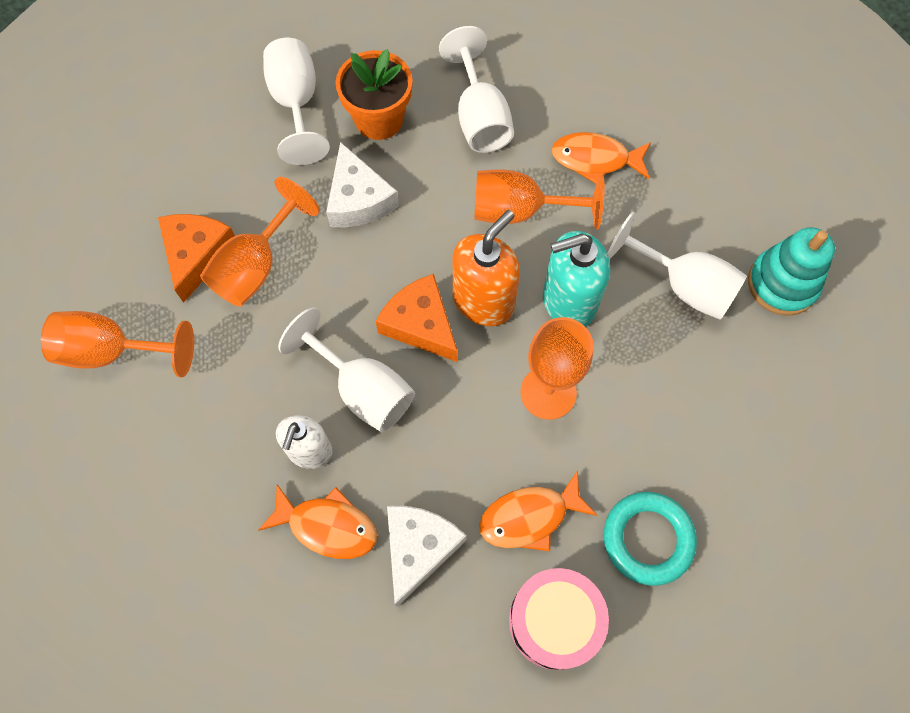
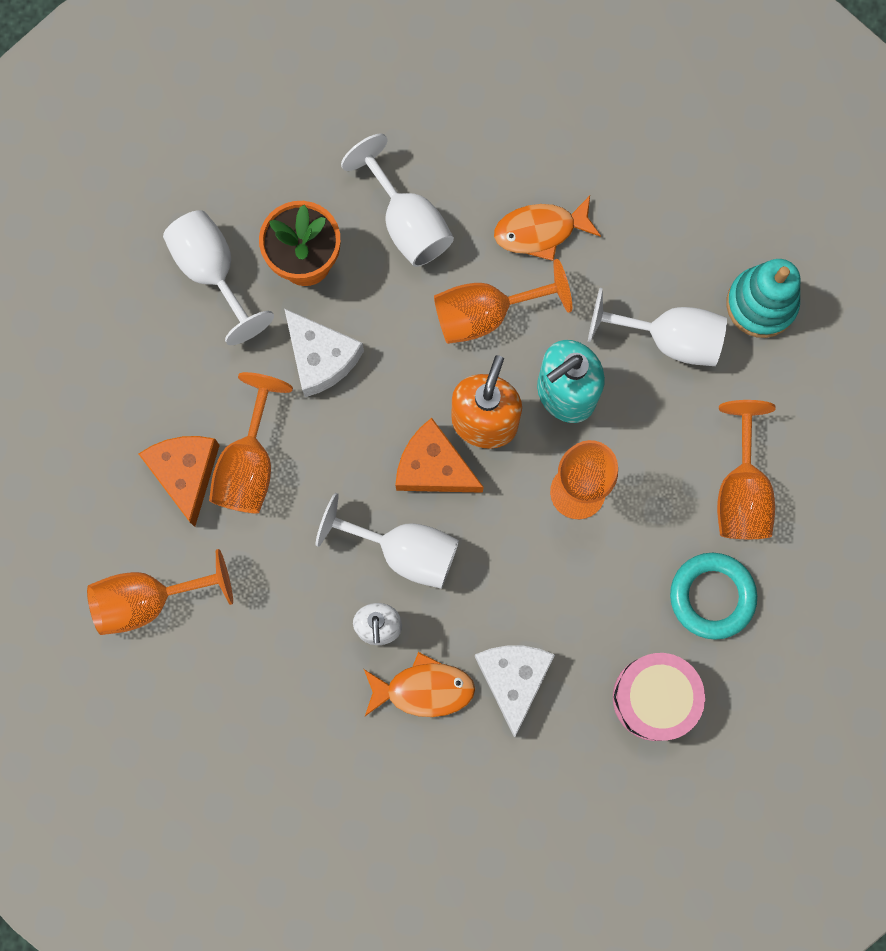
camera: 20 degrees left, 10 degrees up
(529, 517) = (601, 615): orange fish -> none
(709, 447) = (740, 492): none -> orange goblet

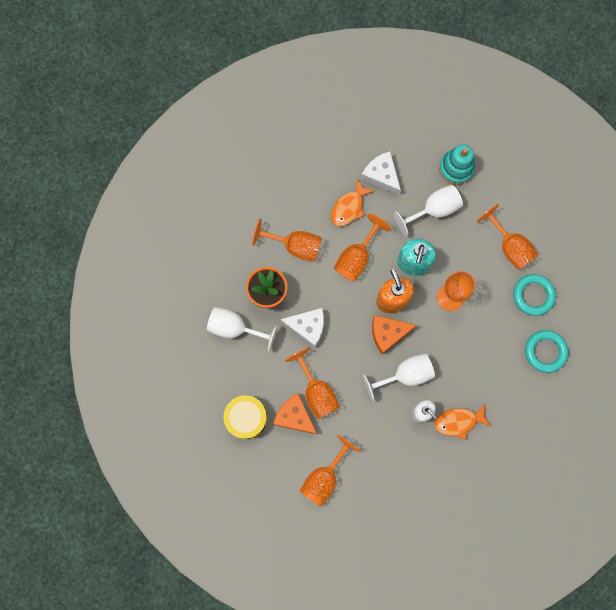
camera: 40 degrees left, 0 degrees up
(114, 417) = (246, 418): none -> yellow drum
(407, 223) = (295, 246): white goblet -> orange goblet
(423, 689) = (458, 421): orange fish -> orange fish turned 150 degrees counterclockwise
(513, 679) = (488, 389): white cheese -> white cheese (381, 175)
(654, 698) = (545, 351): pink drum -> turquoise ring

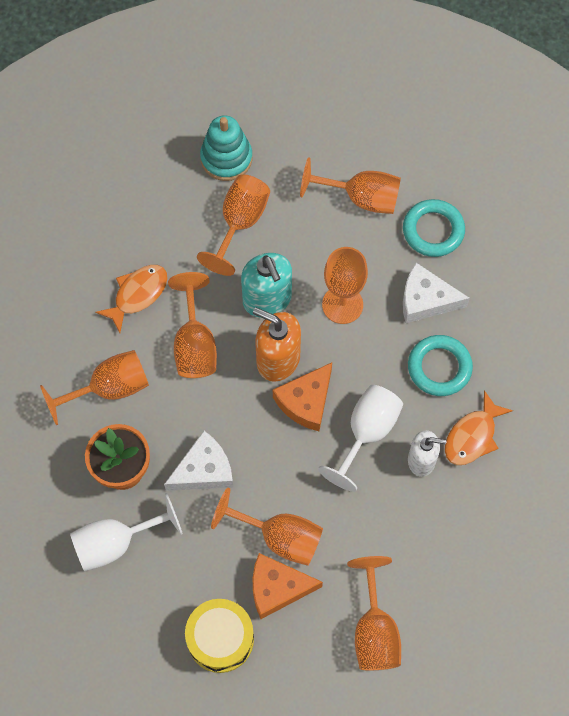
camera: 40 degrees left, 10 degrees down
(349, 207) = (137, 295): orange fish -> orange fish turned 135 degrees counterclockwise
(381, 175) = (145, 230): white cheese -> white cheese (425, 300)
(433, 210) = (240, 223): white goblet -> orange goblet
(545, 351) = (499, 281): turquoise ring -> turquoise ring (439, 367)

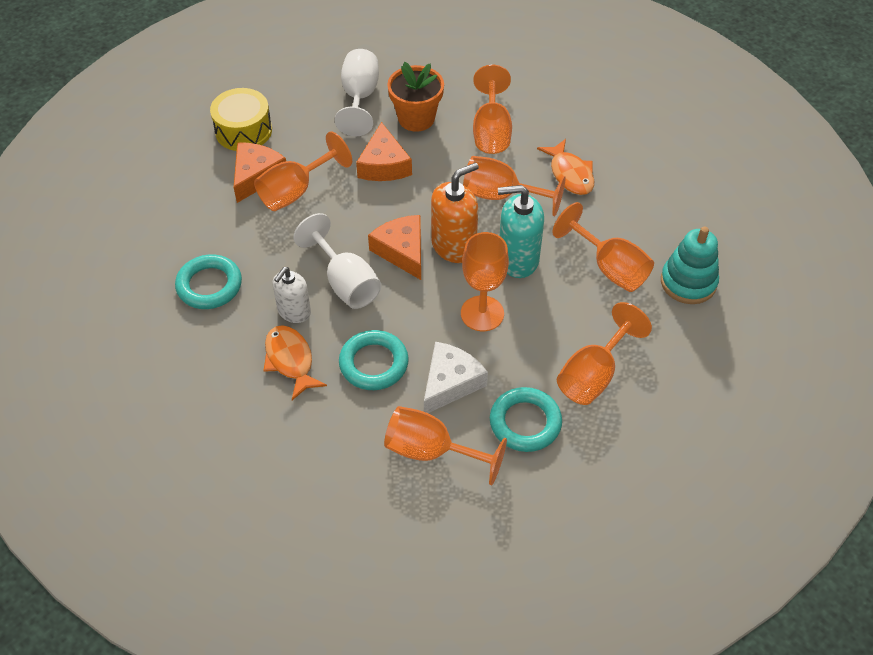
camera: 115 degrees right, 15 degrees down
(204, 470) = (384, 165): white cheese -> orange cheese
(374, 631) = (177, 222): orange goblet -> orange goblet (431, 451)
(432, 552) = (209, 285): none -> turquoise ring

